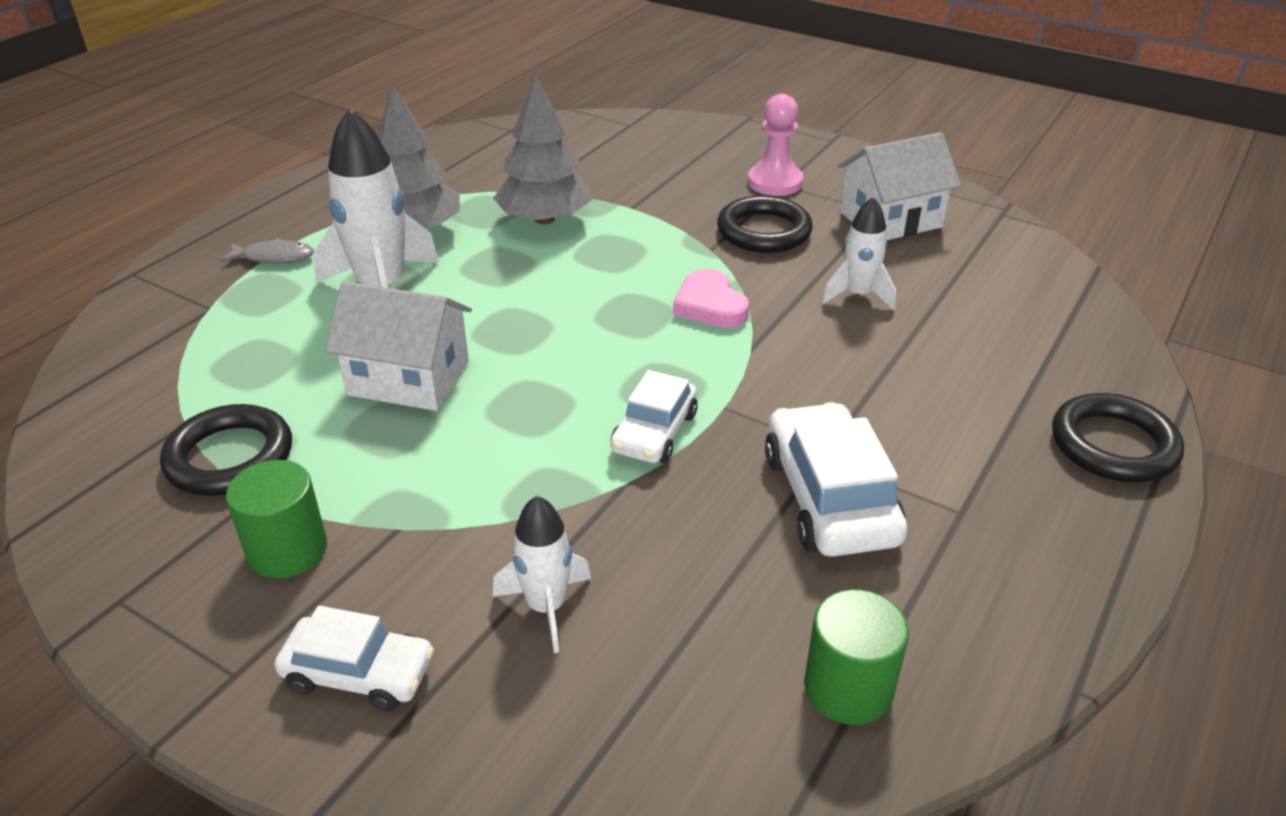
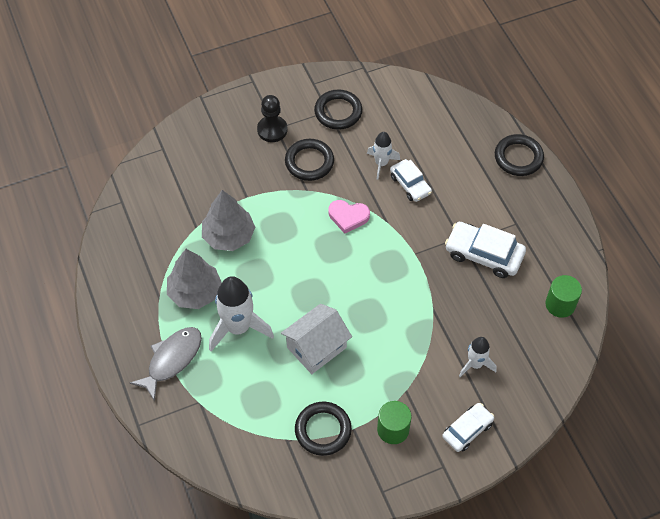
camera: 55 degrees left, 20 degrees up
(274, 257) = (172, 360): grey fish -> grey fish, size x1.72
(654, 432) = (413, 284): white car -> white car (410, 184)
(775, 182) = (272, 130): pink pawn -> black pawn
(890, 219) = (338, 112): white house -> black ring

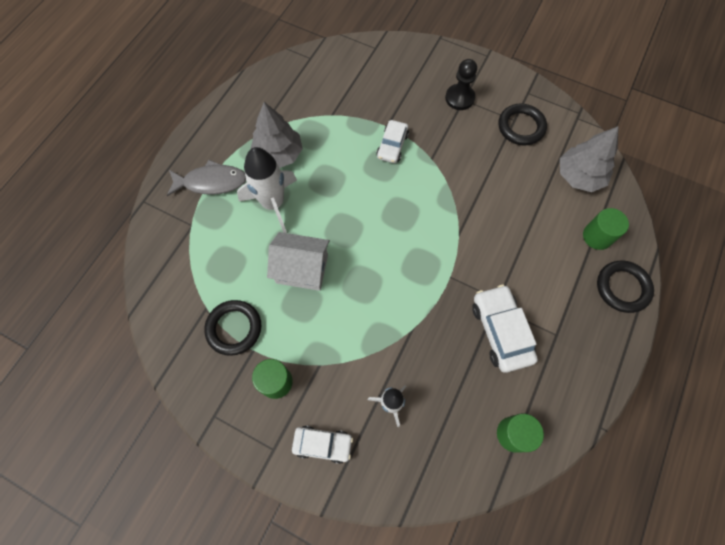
camera: 50 degrees right, 10 degrees up
(229, 236) = (344, 140): grey tree -> grey tree (579, 176)
(309, 162) = (457, 142): black ring -> none
(348, 217) = (436, 204): pink heart -> none
(381, 163) = (507, 190): white rocket -> none
(410, 184) = (509, 225): white car -> white car (392, 146)
(469, 140) = (597, 236): none -> green cylinder

